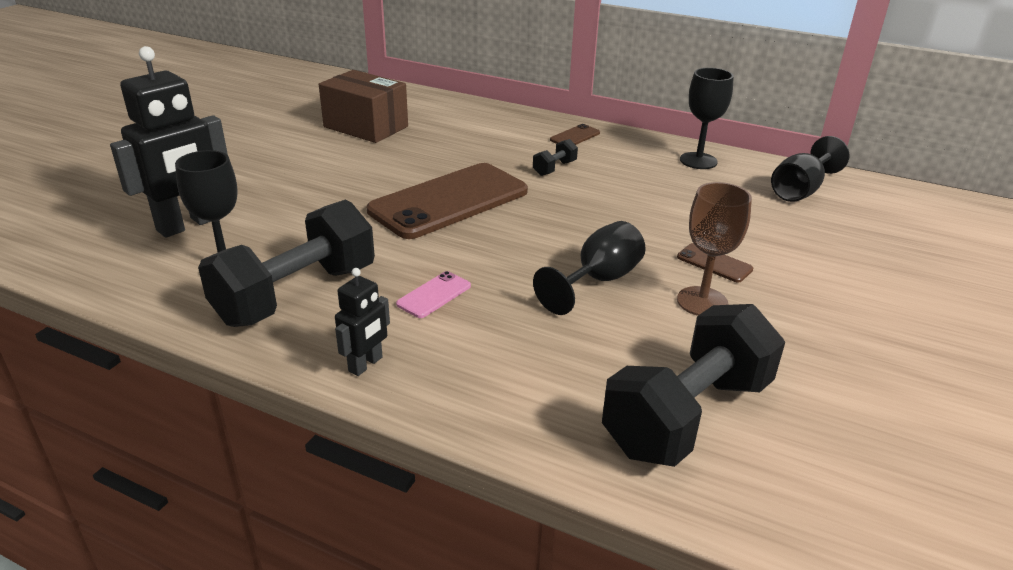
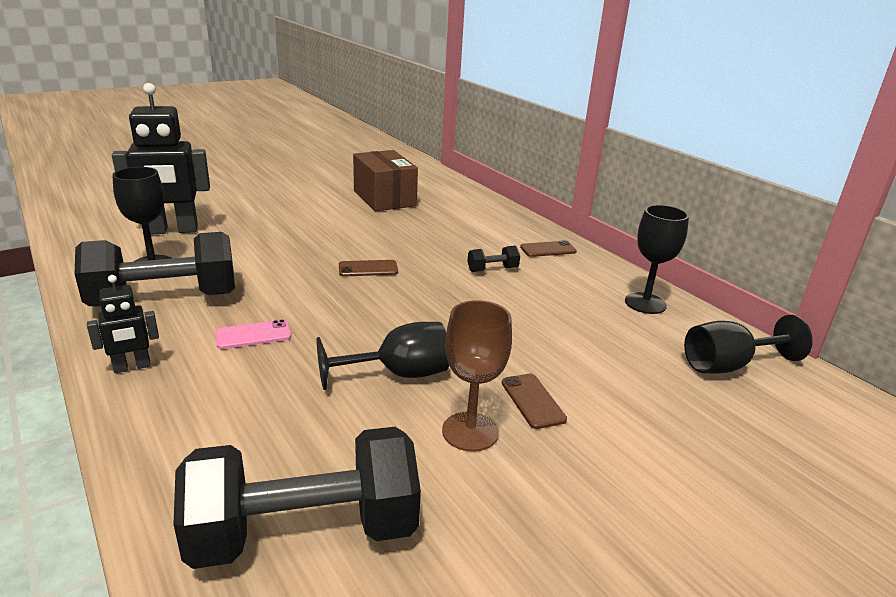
camera: 30 degrees right, 5 degrees down
(449, 201) = (368, 269): brown phone -> brown phone, size x0.40

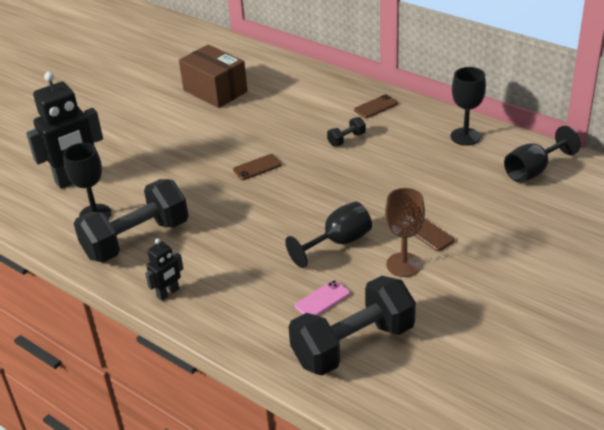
camera: 15 degrees left, 10 degrees up
(253, 335) = (223, 246): pink phone -> pink phone (322, 300)

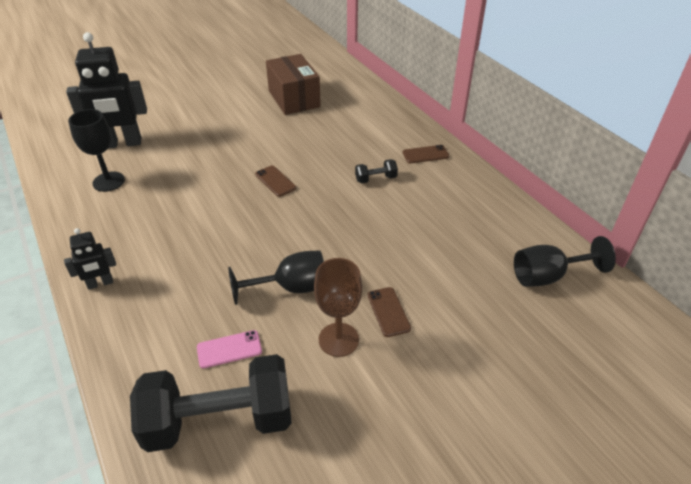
camera: 20 degrees right, 5 degrees up
(136, 239) = (120, 217): black dumbbell -> none
(257, 167) = (275, 181): brown phone -> brown phone turned 60 degrees clockwise
(465, 136) = (495, 213): black goblet -> none

